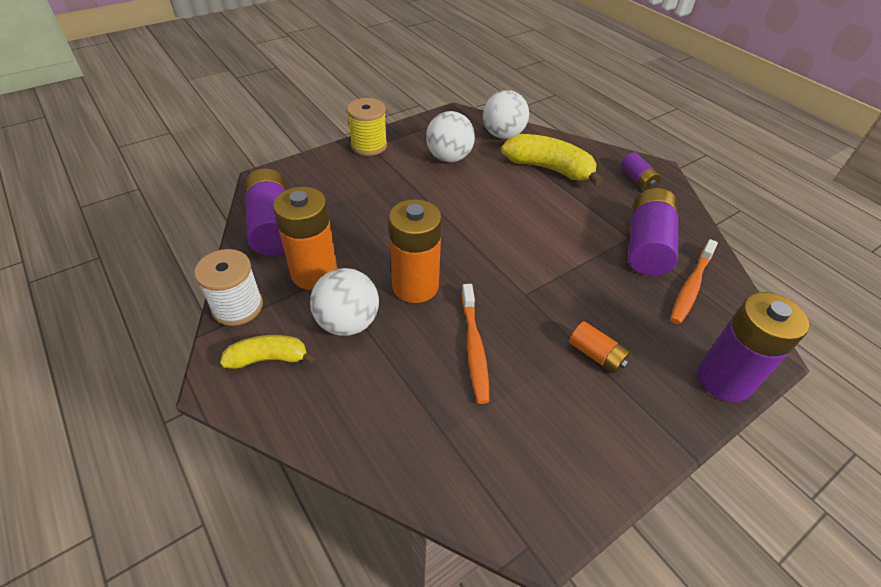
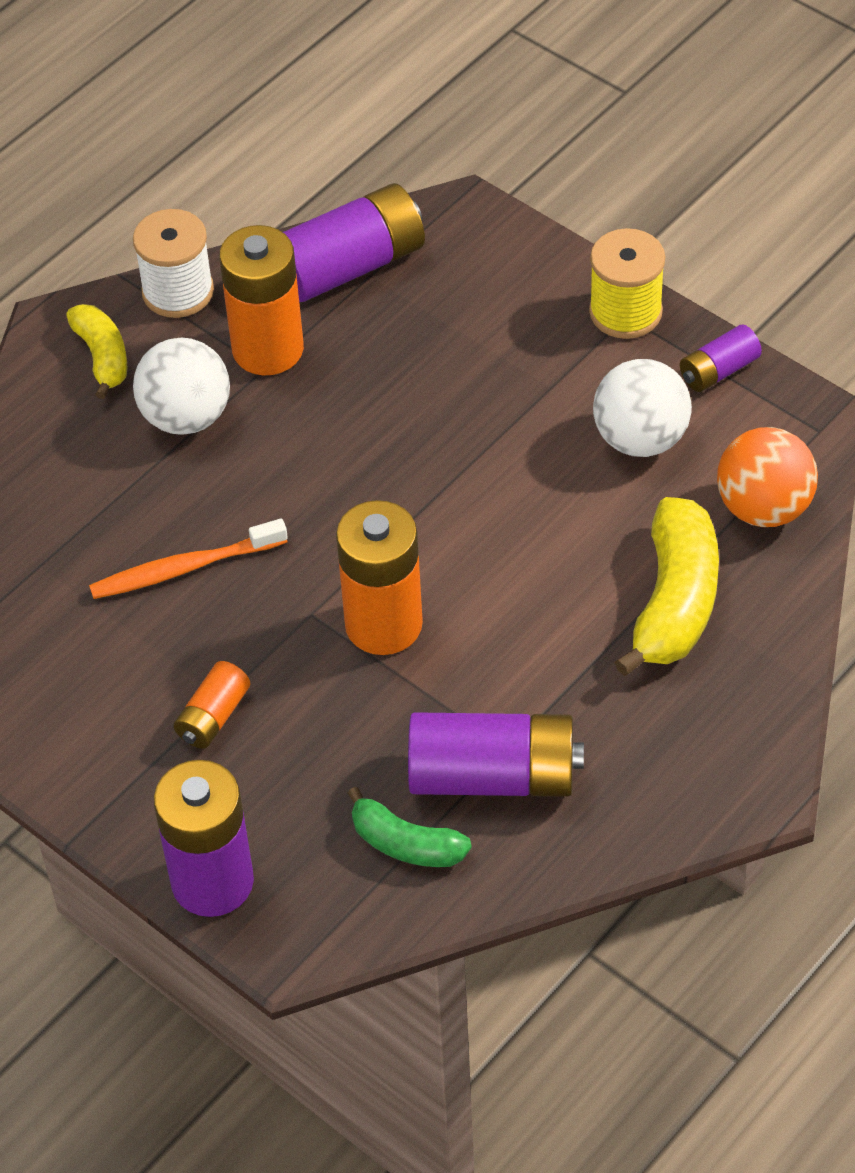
camera: 80 degrees right, 5 degrees up
(415, 286) = (282, 473): orange battery -> orange battery (383, 624)
(503, 135) = (764, 508): white ball -> orange ball
(637, 179) = (703, 755): purple battery -> purple battery (719, 371)
(691, 286) = (406, 844): orange toothbrush -> green banana

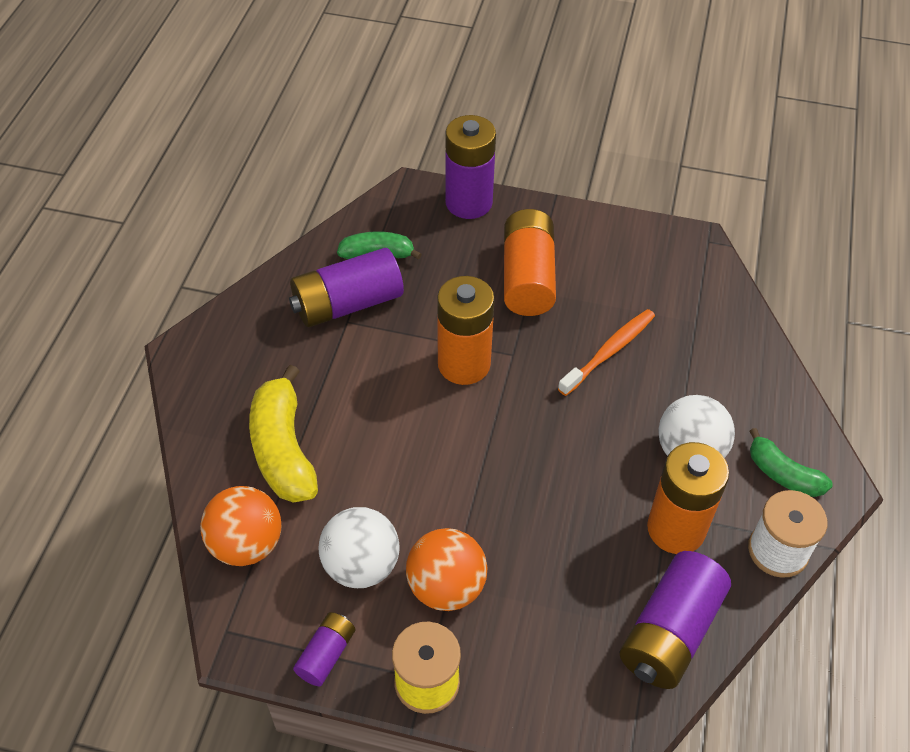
camera: 150 degrees right, 0 degrees up
(102, 357) = (783, 474): yellow banana -> green banana
(213, 716) = (527, 277): orange battery -> orange battery, size x1.91
(557, 385) = (446, 587): none -> orange ball

